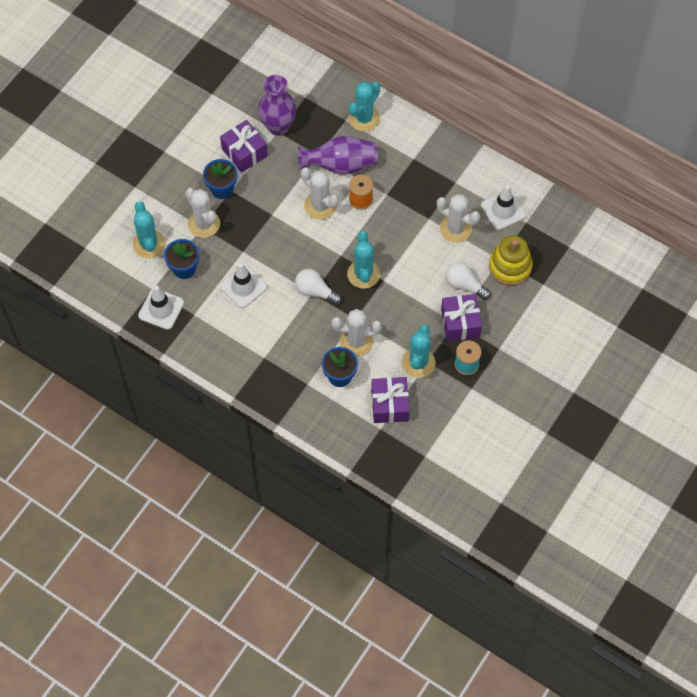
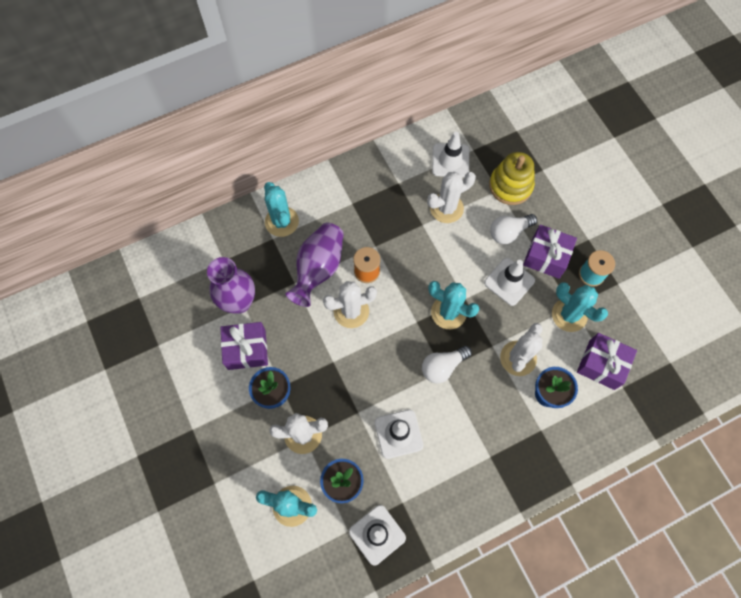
camera: 60 degrees left, 5 degrees up
(419, 305) = (509, 281): none -> white traffic cone

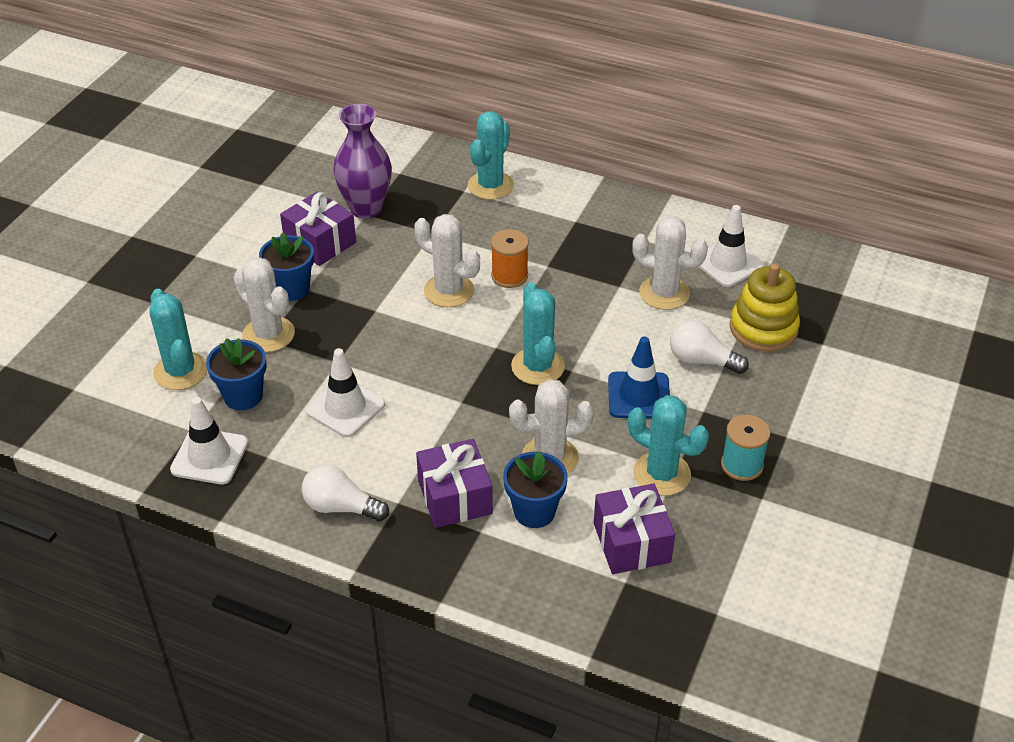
camera: 50 degrees right, 25 degrees down
(318, 269) = (469, 240): purple vase -> none
(442, 367) = (465, 399): white light bulb -> white light bulb (341, 507)
(509, 281) = (639, 396): white traffic cone -> blue traffic cone
(546, 257) = (712, 410): purple gift -> purple gift (455, 497)
(569, 315) = (661, 474): turquoise cactus -> turquoise cactus turned 60 degrees counterclockwise

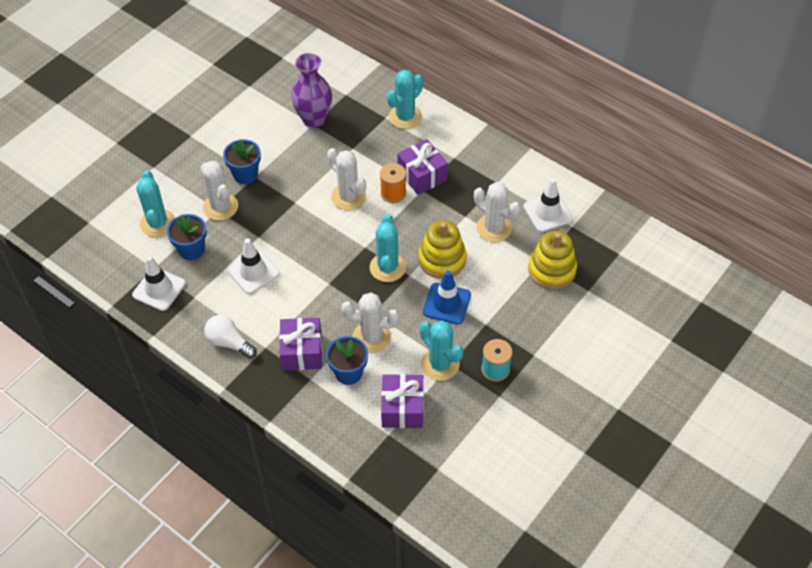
camera: 15 degrees right, 10 degrees up
(320, 242) = (275, 141): purple gift -> purple gift (422, 175)
(609, 343) = (442, 259): none -> yellow stacking toy
(701, 360) = (499, 286): white light bulb -> none

